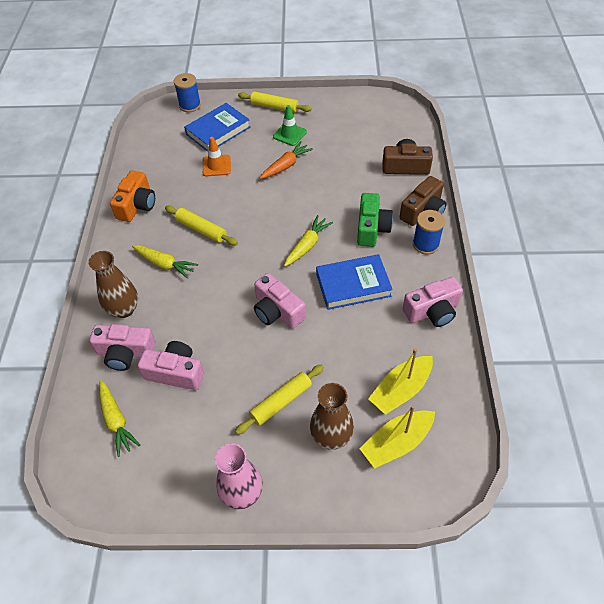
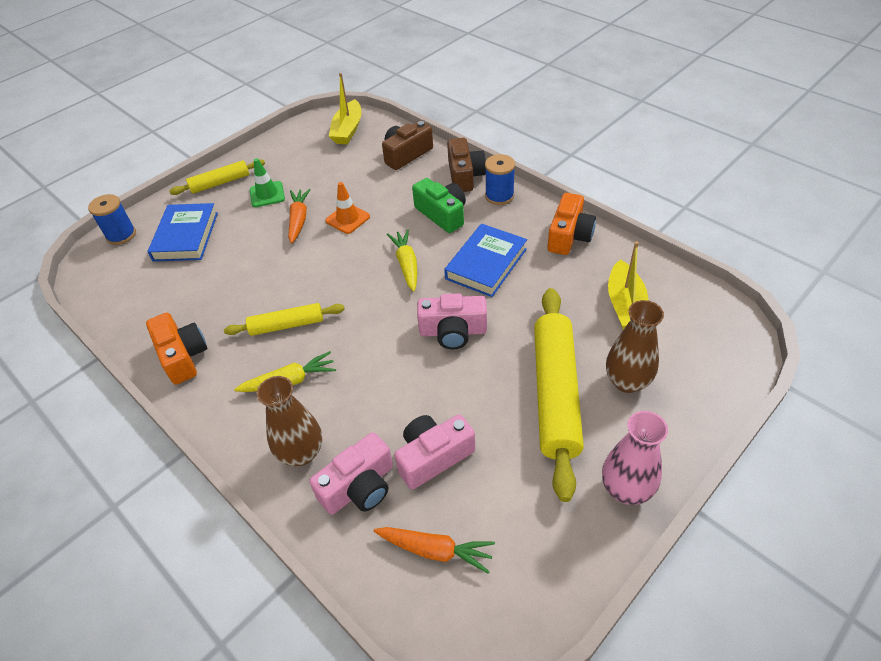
camera: 45 degrees left, 5 degrees down
(116, 421) = (436, 550): yellow carrot -> orange carrot
(216, 166) = (226, 264): orange traffic cone -> orange traffic cone (347, 219)
(281, 402) = (555, 394): yellow rolling pin -> yellow rolling pin, size x1.85
(397, 443) = (674, 342): yellow boat -> yellow boat (348, 130)
(432, 311) = (569, 236): pink camera -> orange camera

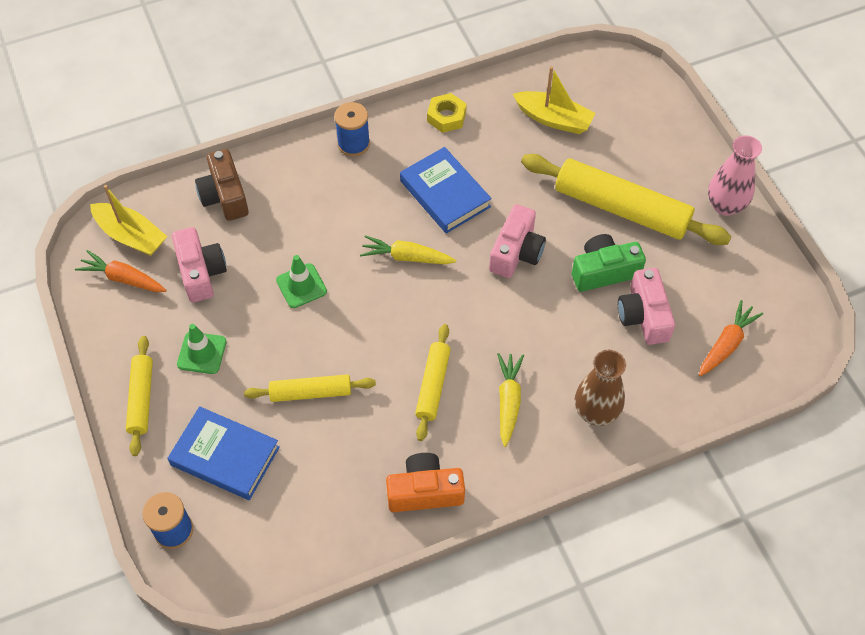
camera: 70 degrees left, 10 degrees up
(254, 258) = (311, 392): none -> yellow rolling pin
(299, 219) = (271, 332): orange carrot -> orange carrot (123, 278)
(347, 219) = (301, 286): orange traffic cone -> green traffic cone
(359, 487) = (649, 378): pink camera -> pink camera (201, 272)
(442, 214) = (350, 201): green camera -> green camera (604, 271)
(465, 175) = (300, 158): brown camera -> none
(569, 236) = (446, 117): orange camera -> yellow nut
(627, 381) = (632, 157): brown vase -> none

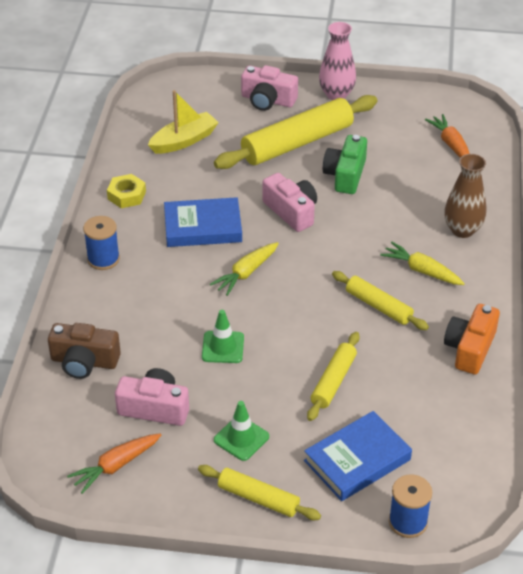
camera: 60 degrees left, 15 degrees down
(131, 236) = (71, 444): yellow boat -> none
(643, 316) = (398, 172): pink camera -> pink camera (268, 100)

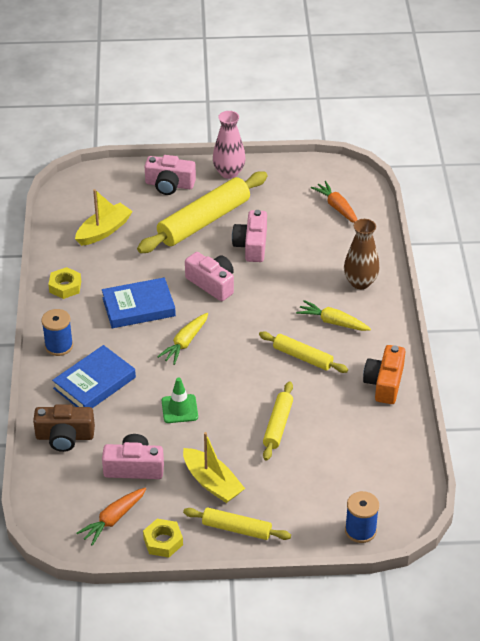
camera: 10 degrees left, 0 degrees up
(168, 501) = (163, 541): none -> yellow nut
(241, 438) = (212, 482): green traffic cone -> yellow boat
(345, 175) = (251, 245): green camera -> pink camera
(357, 460) = (310, 487): blue book -> blue book (94, 383)

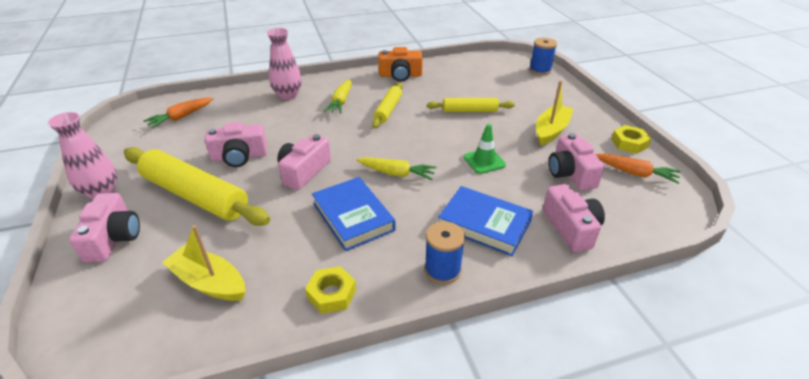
camera: 105 degrees left, 5 degrees down
(65, 436) = (571, 228): brown camera -> pink camera
(237, 529) = (583, 113): yellow rolling pin -> none
(360, 282) = (288, 95): brown vase -> pink vase

